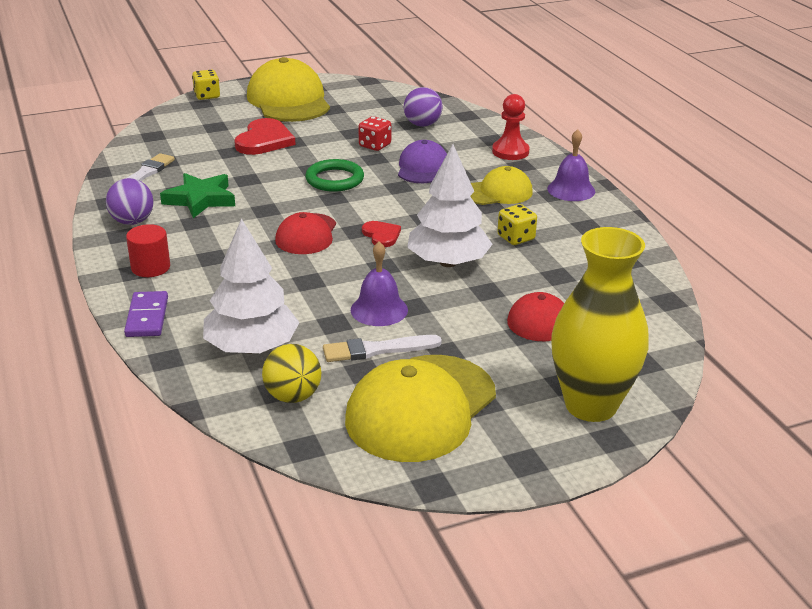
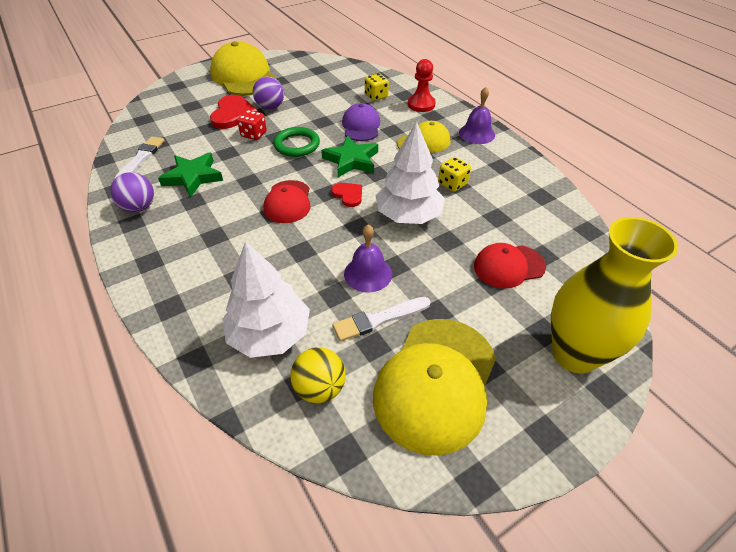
camera: 10 degrees left, 15 degrees up
(147, 317) = (169, 312): purple domino -> none
(150, 267) = (163, 255): red cylinder -> none
(207, 96) = (180, 78): yellow dice -> yellow dice (376, 96)
(375, 145) = (319, 110): red dice -> red dice (254, 134)
(397, 202) = (351, 160): none -> green star
(422, 125) = (349, 87): purple ball -> purple ball (270, 107)

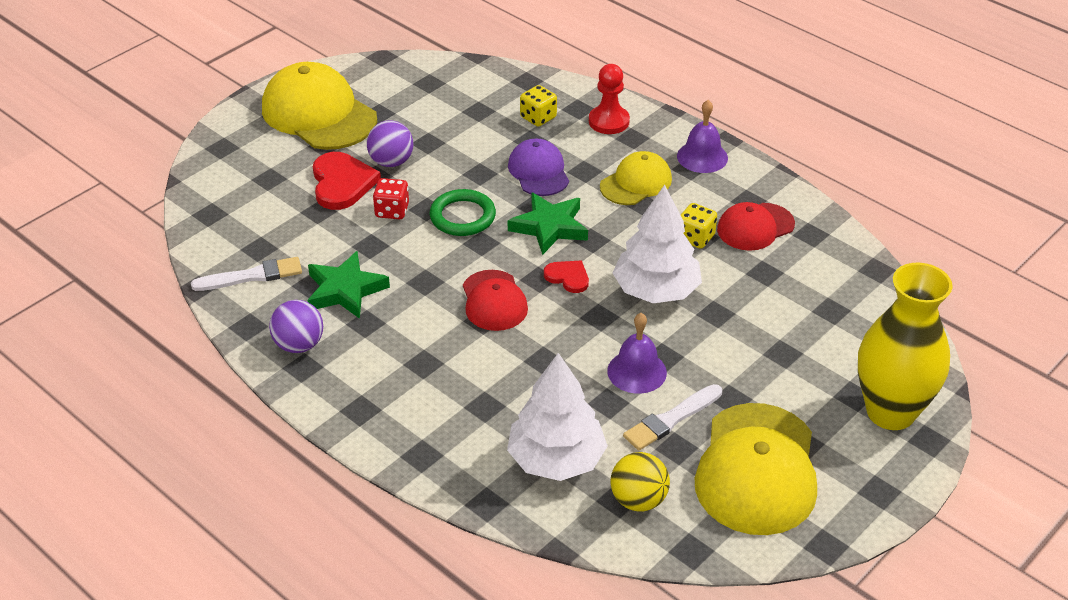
camera: 15 degrees left, 5 degrees down
(141, 158) = (252, 276): white brush -> white brush turned 75 degrees clockwise
(508, 266) = (796, 331): red cap -> red cap (755, 227)

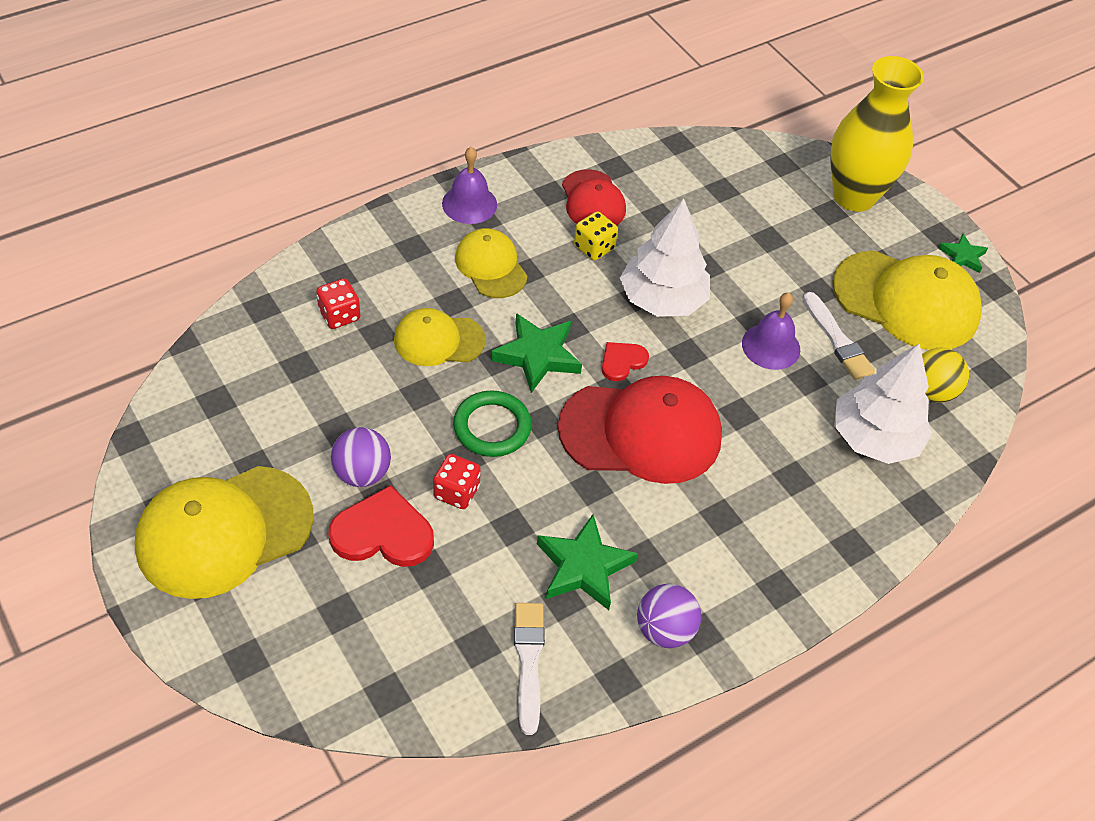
camera: 80 degrees left, 10 degrees up
(494, 301) = (641, 432): red cap -> red cap, size x1.73
(538, 117) = (339, 315): yellow dice -> red dice
(538, 171) = (438, 340): purple cap -> yellow cap
(609, 121) = (375, 258): red pawn -> none
(856, 514) = (962, 256): none -> green star

